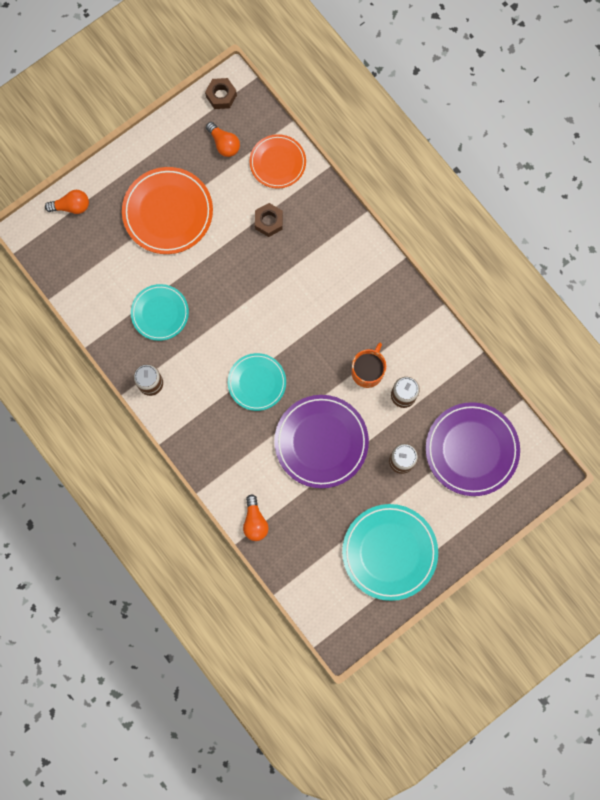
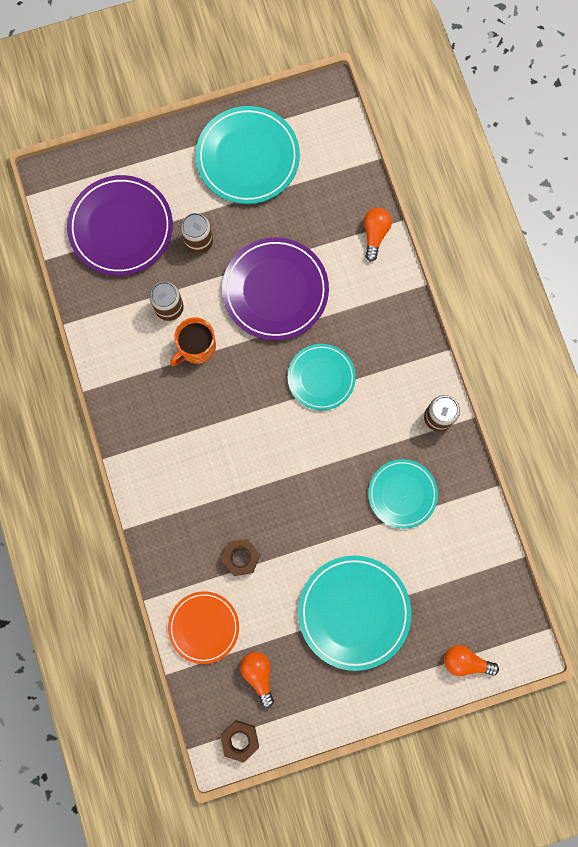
camera: 160 degrees left, 0 degrees up
(168, 212) = (354, 612): orange plate -> turquoise plate

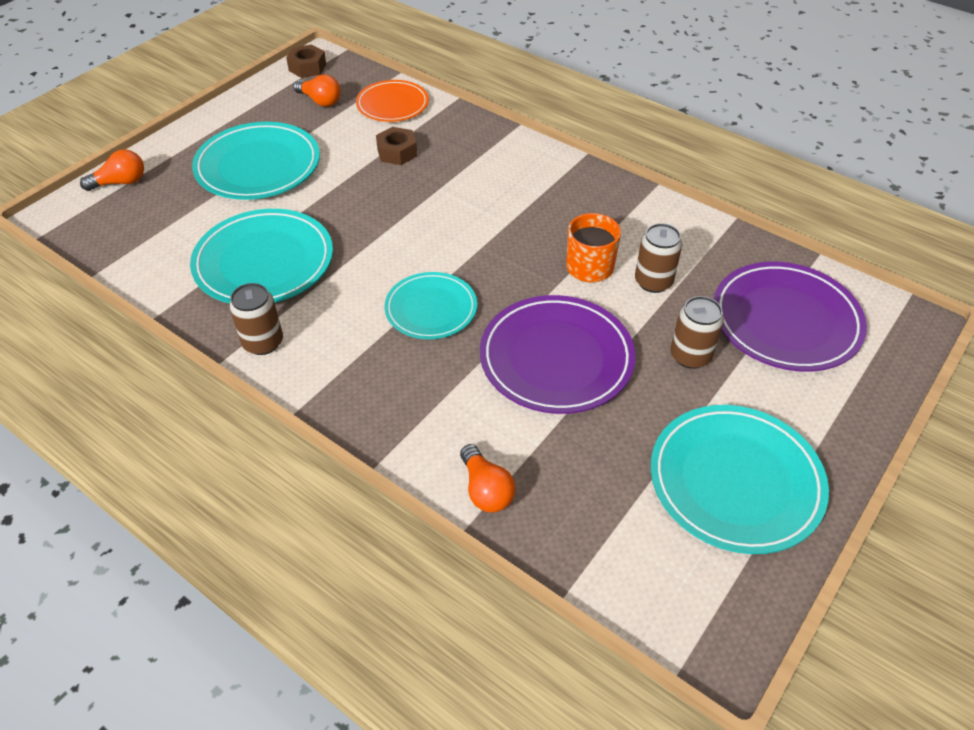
camera: 145 degrees right, 30 degrees down
(402, 494) = (264, 262): turquoise plate -> turquoise plate, size x1.59

